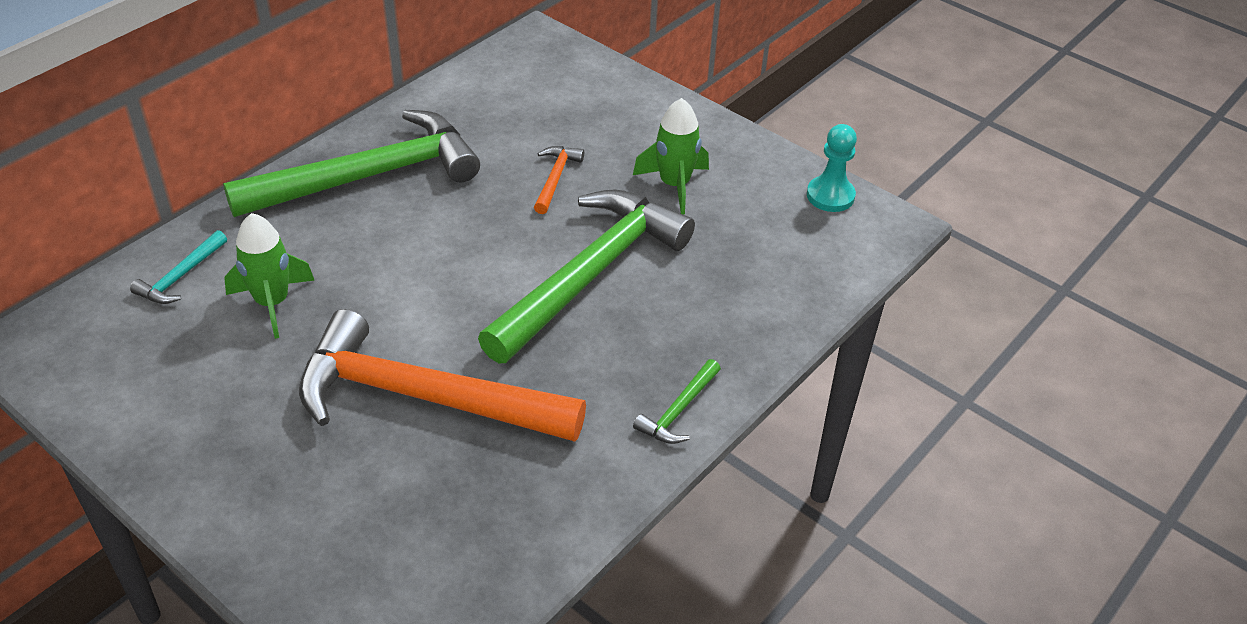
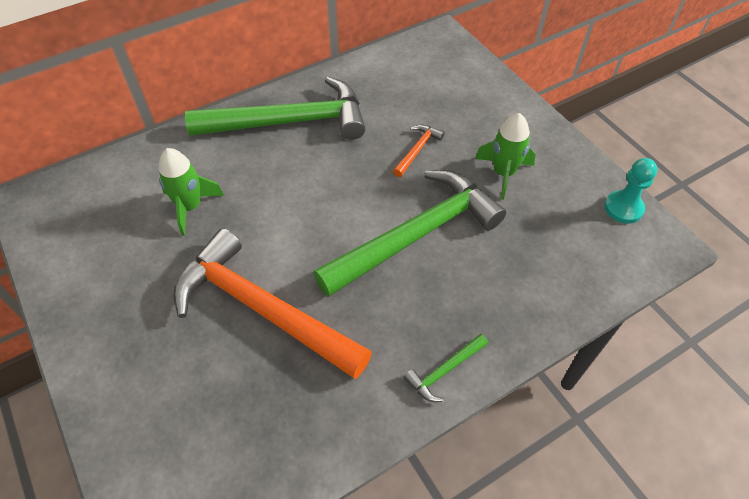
camera: 20 degrees right, 10 degrees up
(180, 276) = (141, 173): turquoise hammer -> none

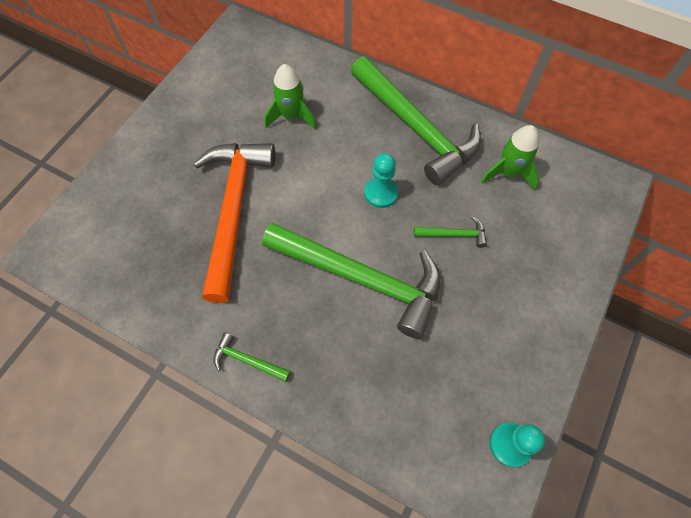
camera: 60 degrees right, 10 degrees up
(338, 179) = (381, 193): none -> turquoise pawn
(417, 150) = (454, 234): orange hammer -> green hammer
(503, 173) = (477, 317): green rocket -> green rocket (508, 173)

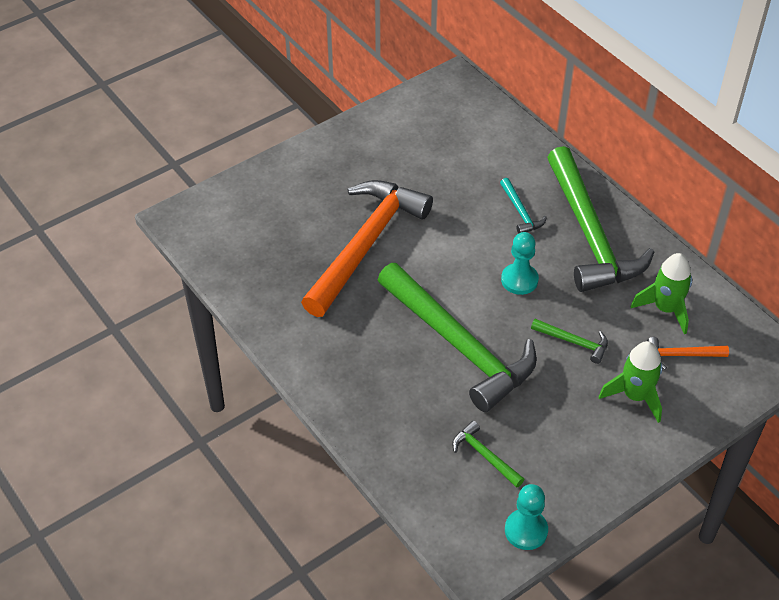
camera: 25 degrees right, 15 degrees down
(247, 360) = (317, 370): green hammer -> green hammer (484, 455)
(291, 116) = (466, 181): green rocket -> green rocket (635, 396)
(350, 128) = (520, 212): none -> turquoise hammer
(542, 211) = (681, 355): none -> orange hammer

